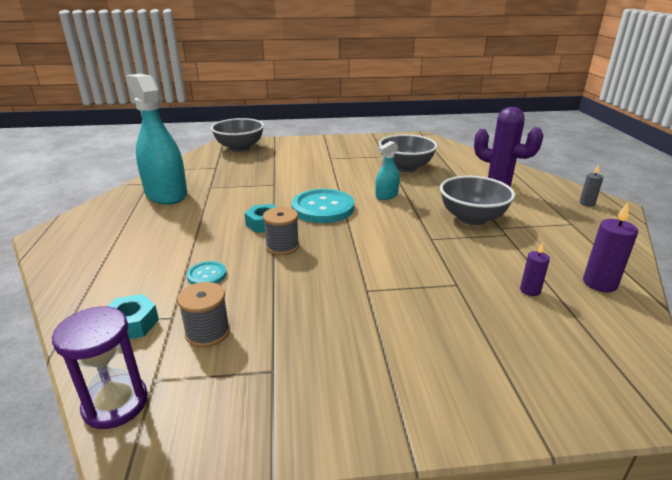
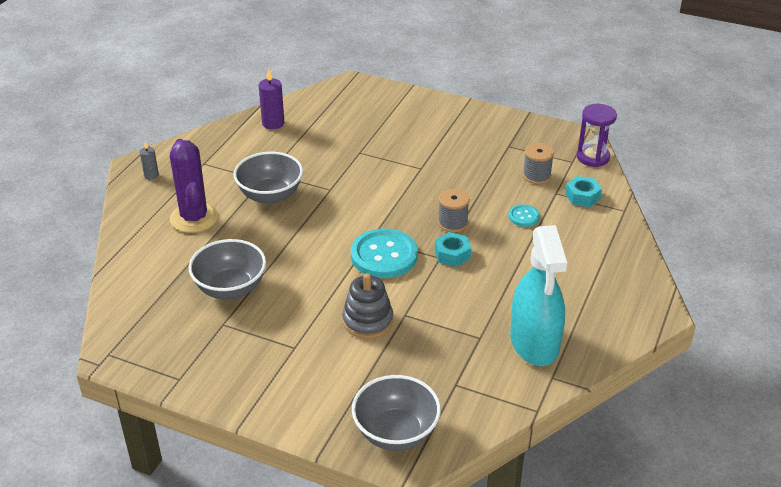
camera: 150 degrees left, 10 degrees up
(297, 176) = (367, 321): none -> grey stacking toy
(386, 195) = (306, 250): turquoise spray bottle -> none
(530, 290) = (321, 134): purple candle -> none

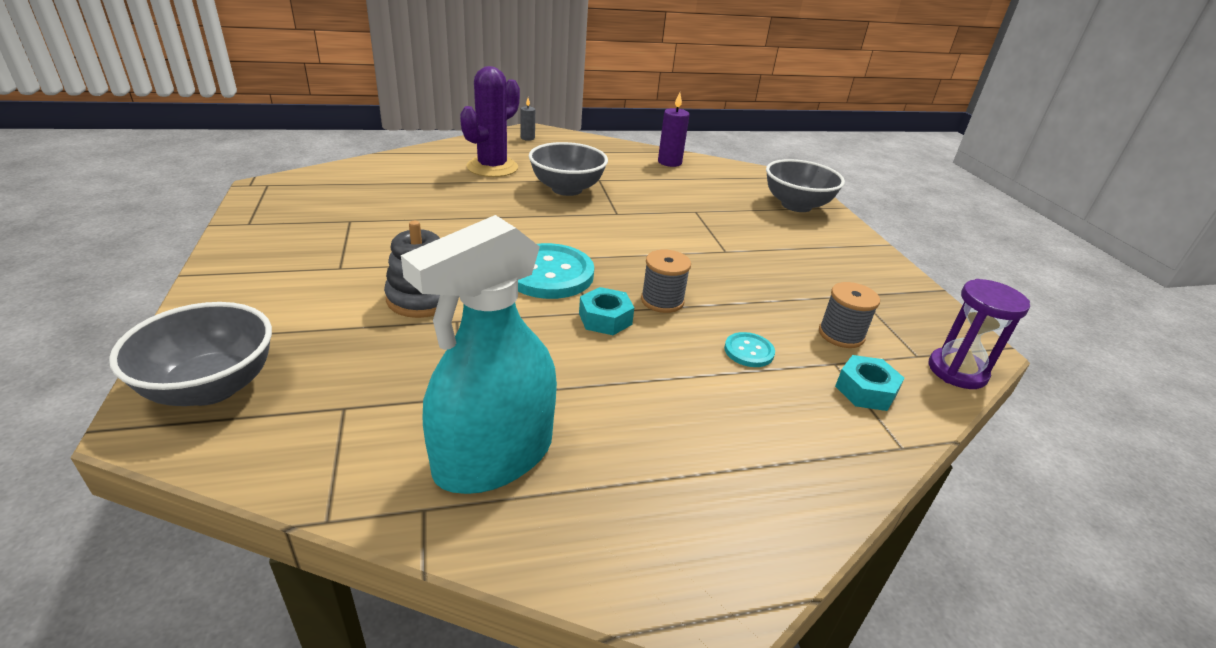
camera: 50 degrees right, 5 degrees down
(230, 288) = (407, 209): grey bowl -> grey bowl (796, 205)

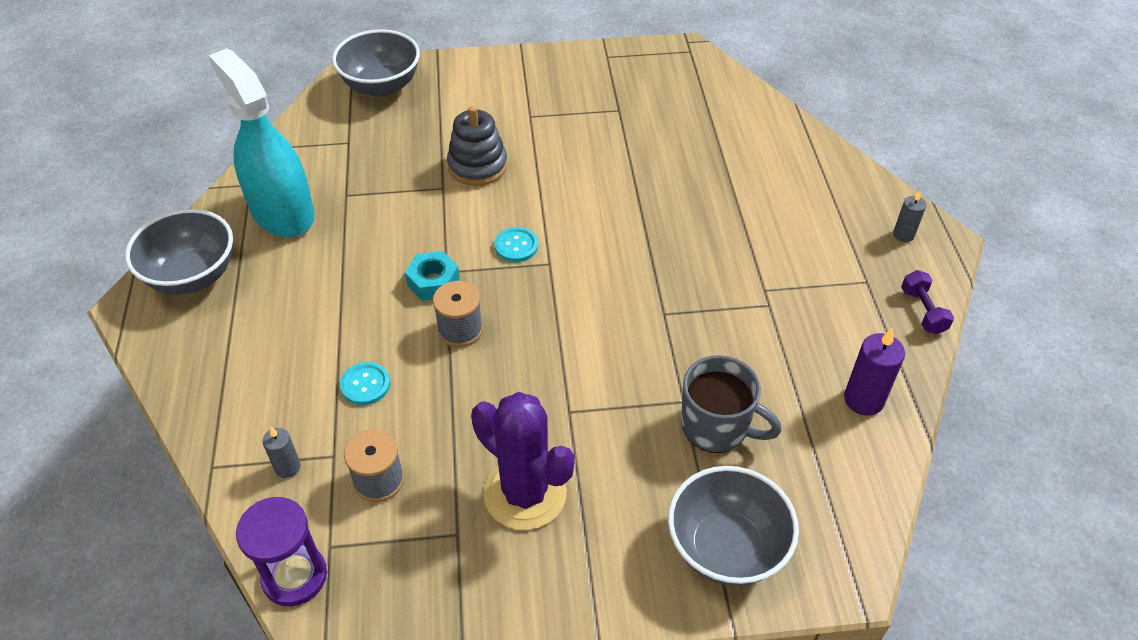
camera: 100 degrees right, 15 degrees up
(492, 167) = (780, 201): purple cactus -> purple cactus (525, 493)
(549, 274) = (516, 246): turquoise button -> turquoise button, size x0.48
(567, 189) = (728, 269): grey bowl -> grey bowl (192, 276)
(594, 141) = (923, 311): none -> purple dumbbell
(711, 202) = (716, 427): none -> grey mug
(865, 390) = (287, 467): turquoise nut -> grey candle

